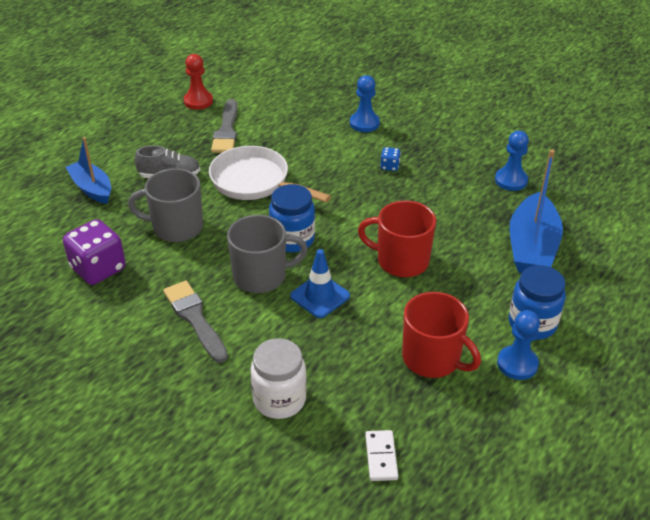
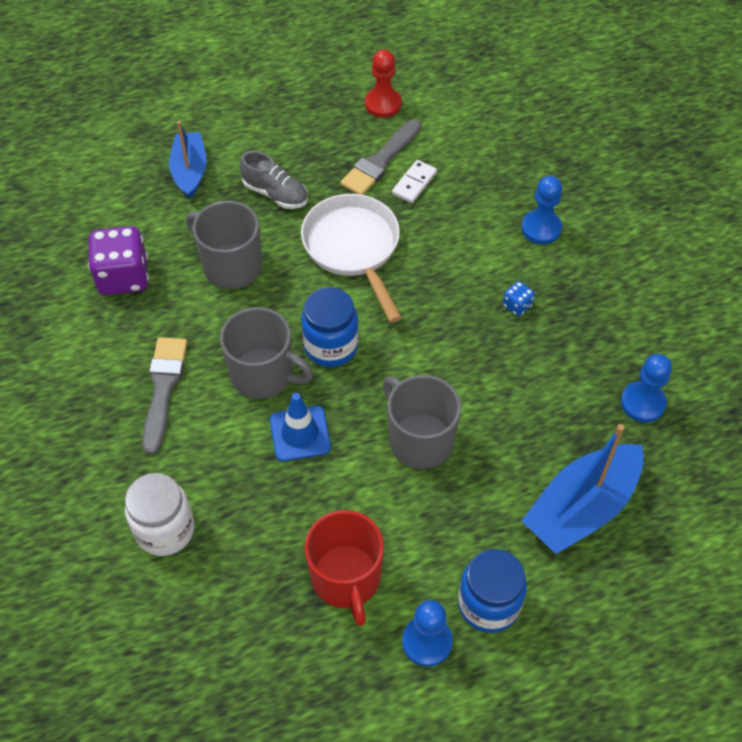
camera: 35 degrees right, 15 degrees up
(381, 457) = (203, 654): white domino -> white domino (414, 183)
(401, 261) = (419, 439): red mug -> grey mug

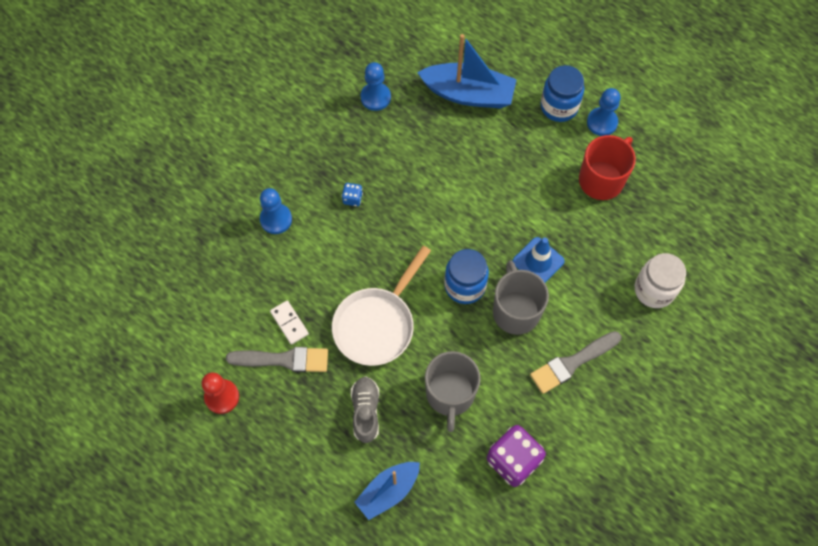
camera: 125 degrees left, 10 degrees up
(414, 183) = (289, 323): white domino -> white domino turned 60 degrees clockwise
(419, 439) = (490, 196): grey mug -> none

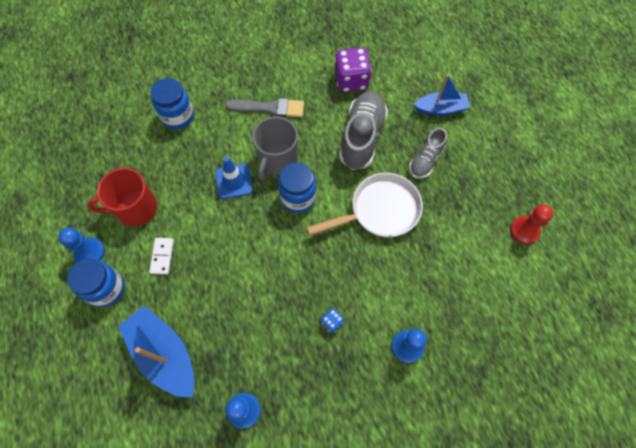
camera: 145 degrees left, 0 degrees up
(283, 360) = (464, 228): grey brush -> none
(289, 323) = (444, 252): white domino -> white domino (162, 256)
(450, 394) = (362, 137): grey mug -> grey shoe
(654, 290) = (178, 116): white jar -> blue jar

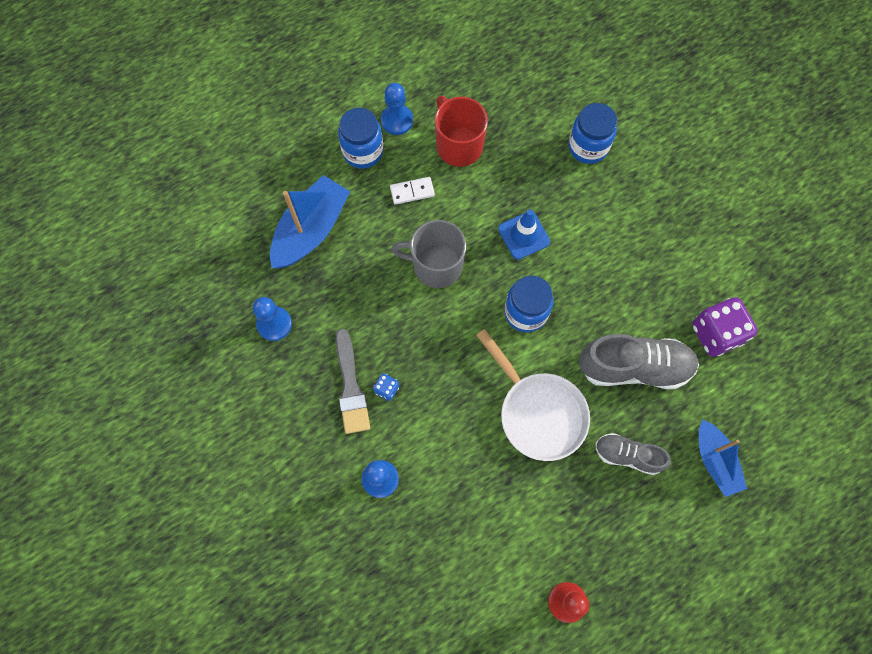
camera: 75 degrees right, 5 degrees up
(269, 108) = (637, 245): grey brush -> grey brush (351, 387)
(277, 160) = (568, 275): grey mug -> grey mug (435, 265)

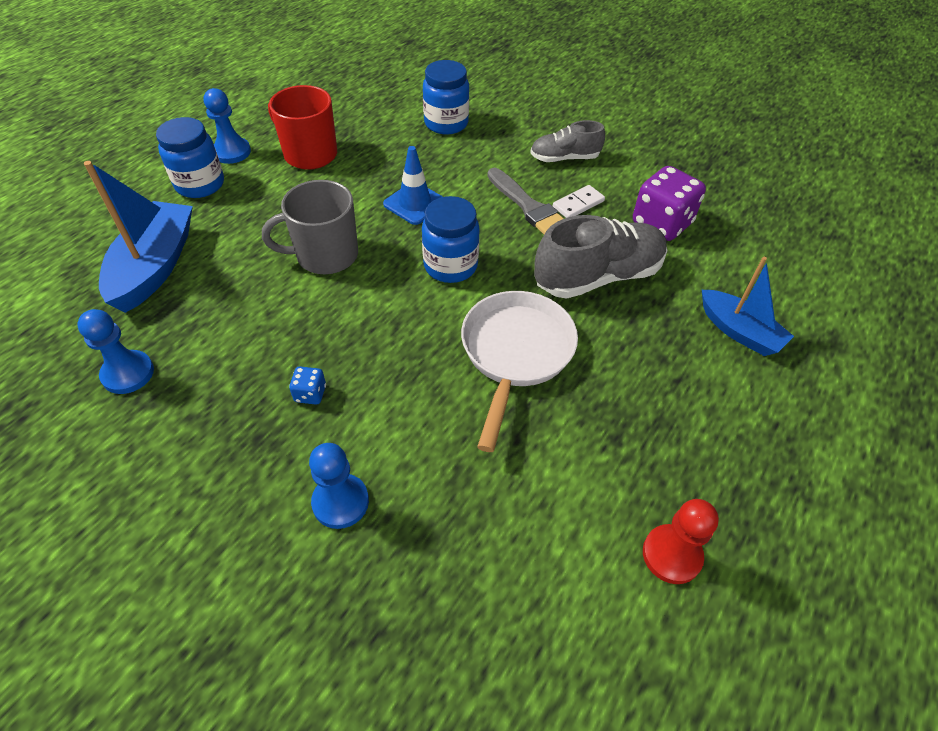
camera: 25 degrees left, 20 degrees down
(351, 387) = (259, 407): grey brush -> grey brush (529, 207)
(412, 191) = (271, 201): white domino -> white domino (578, 204)
(538, 412) = (515, 353): white pan -> white pan turned 105 degrees counterclockwise
(628, 455) = (643, 360): grey shoe -> grey shoe (564, 158)

